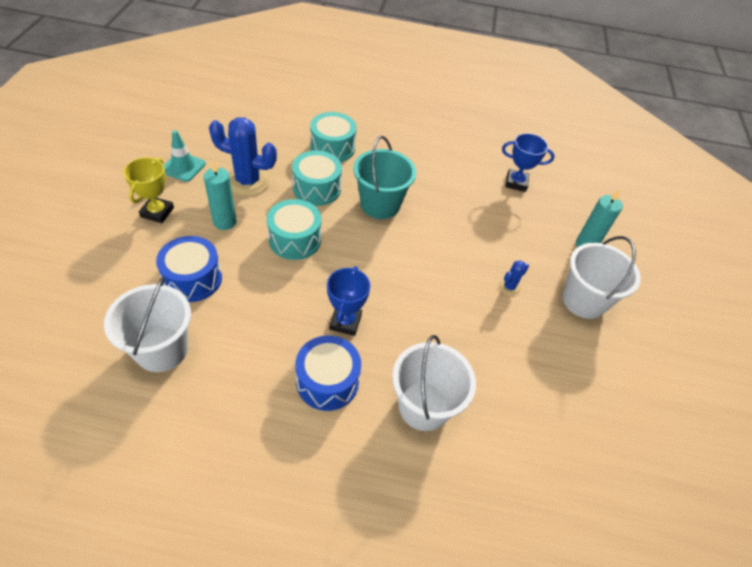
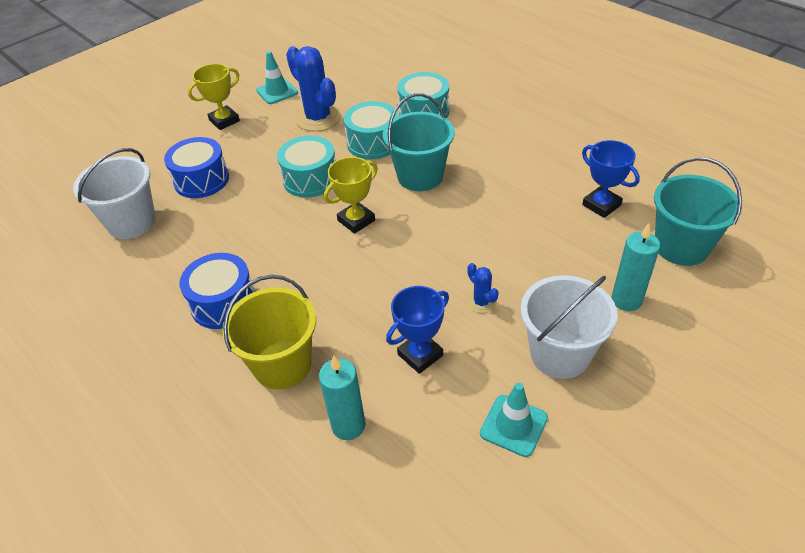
camera: 45 degrees right, 5 degrees down
(225, 222) = (267, 145): turquoise candle -> turquoise candle (348, 425)
(345, 322) = (286, 263): blue trophy -> blue trophy (420, 355)
(366, 261) = (356, 220): none -> yellow trophy
(423, 406) = (282, 365): white bucket -> yellow bucket
(509, 287) = (481, 302): blue cactus -> blue cactus turned 60 degrees clockwise
(582, 195) = (681, 247): none -> turquoise bucket
(602, 363) = (513, 425): none -> turquoise traffic cone

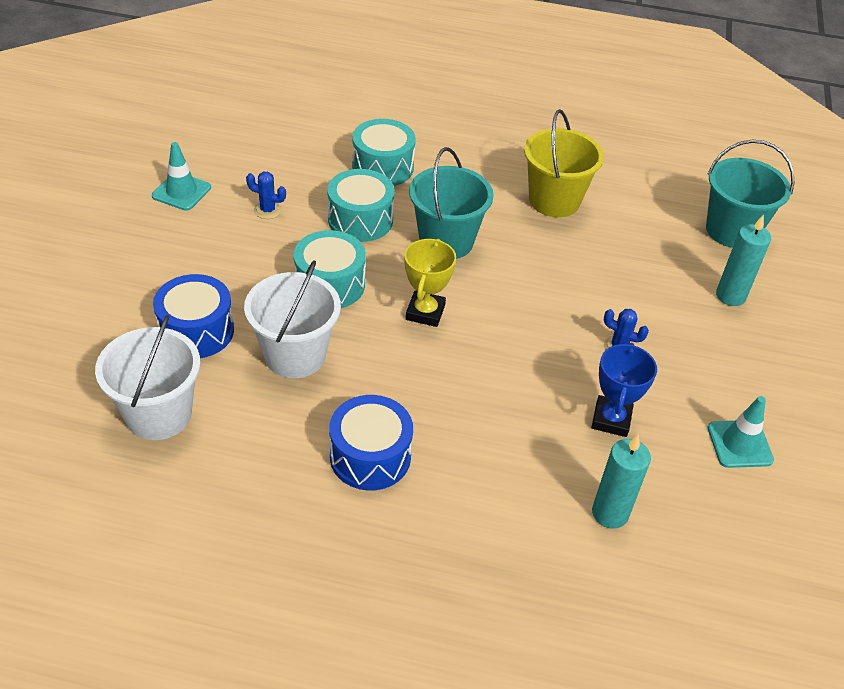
camera: 40 degrees left, 0 degrees up
(224, 121) = (149, 249): yellow trophy -> none
(282, 365) = (495, 489): yellow bucket -> yellow bucket (554, 200)
(318, 118) = (267, 210): blue cactus -> blue cactus, size x0.47
(560, 354) = (721, 366): white bucket -> white bucket (295, 355)
(601, 205) = (638, 214): blue trophy -> none

